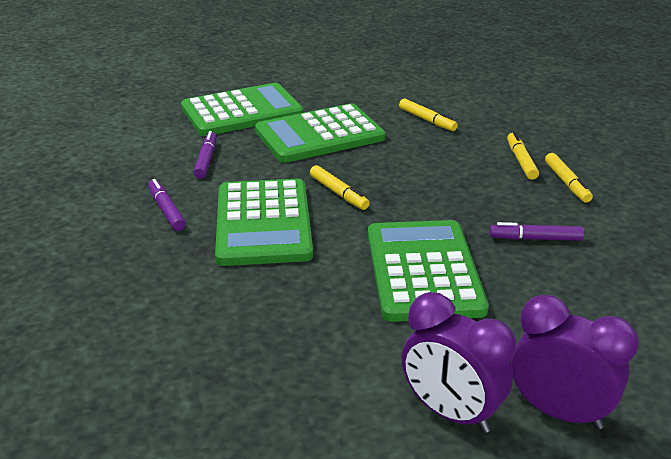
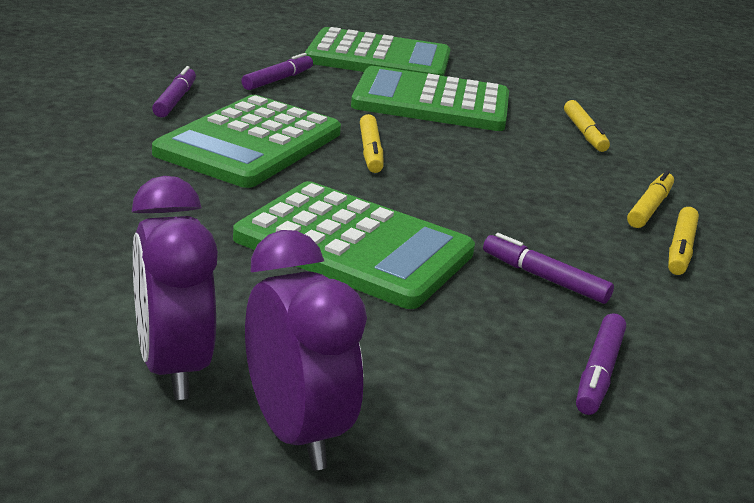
camera: 30 degrees right, 5 degrees down
(423, 271) = (354, 246): green calculator -> green calculator turned 90 degrees clockwise
(629, 286) = (598, 372): none -> purple marker

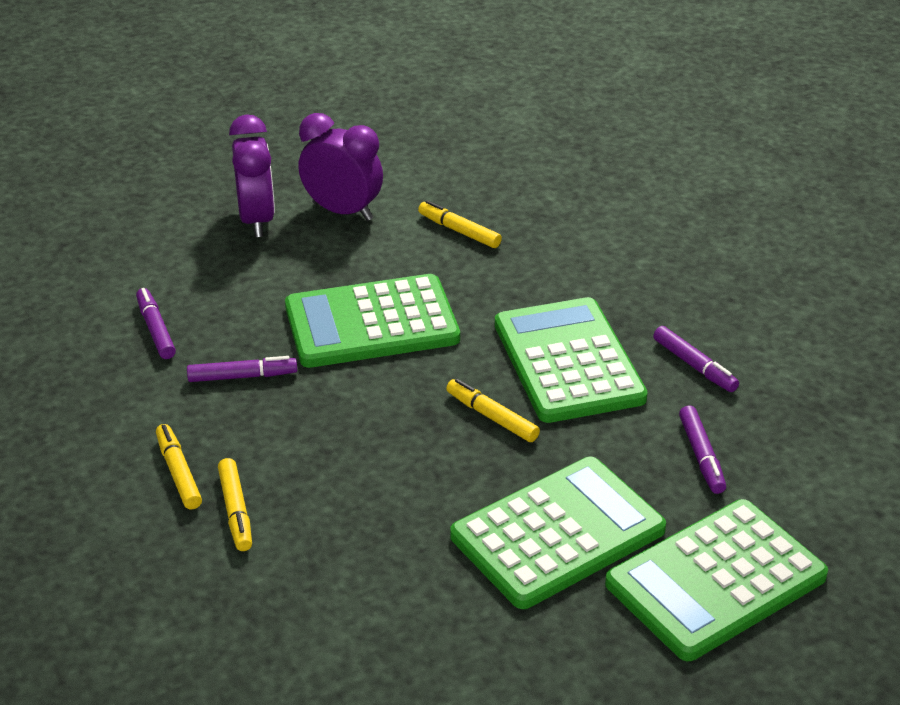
camera: 140 degrees right, 10 degrees up
(295, 431) = (257, 220): purple clock -> purple clock turned 120 degrees counterclockwise
(584, 133) = (385, 597): yellow marker -> yellow marker (459, 231)

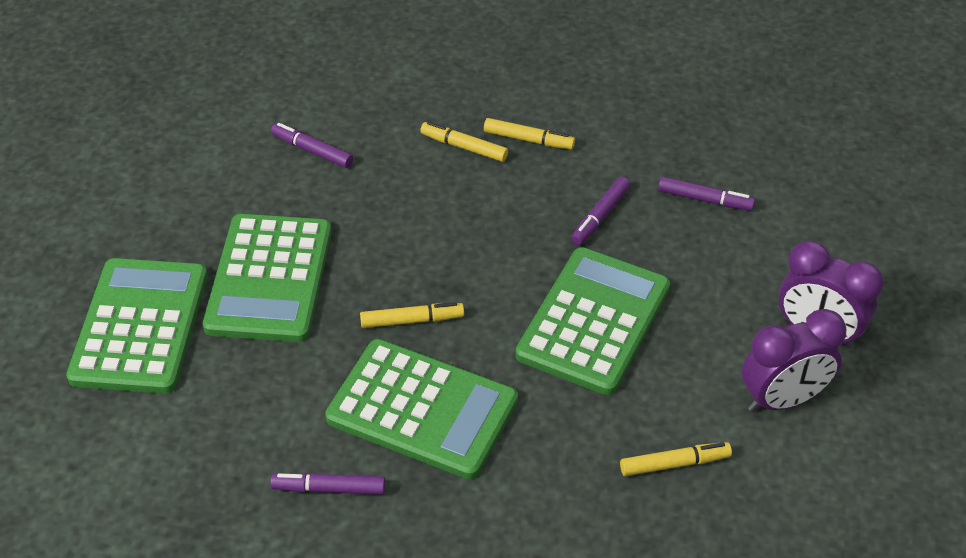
camera: 130 degrees right, 10 degrees up
(701, 456) = (239, 409): purple marker -> purple marker (312, 150)

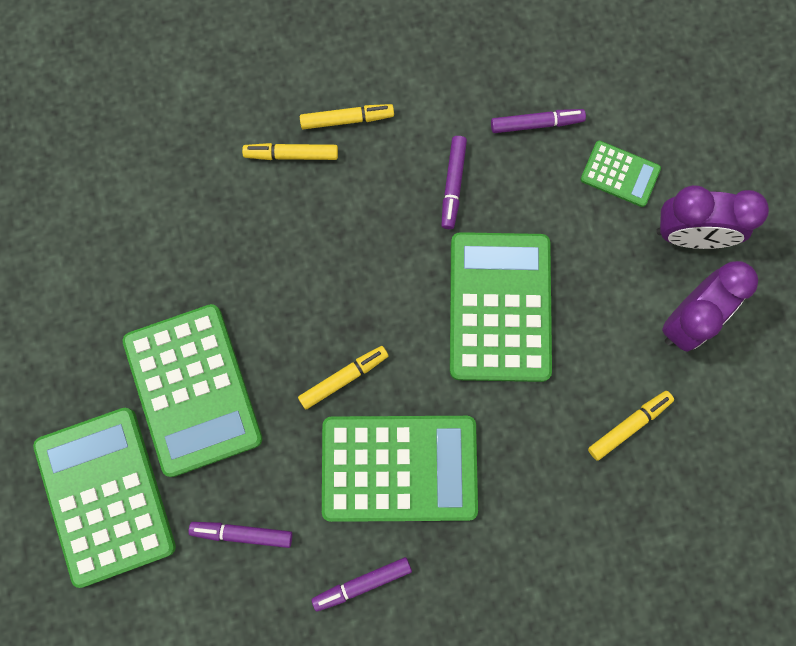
camera: 25 degrees left, 30 degrees up
(312, 150) = (151, 221): purple marker -> purple marker (242, 533)
(768, 263) = (620, 174): none -> green calculator

